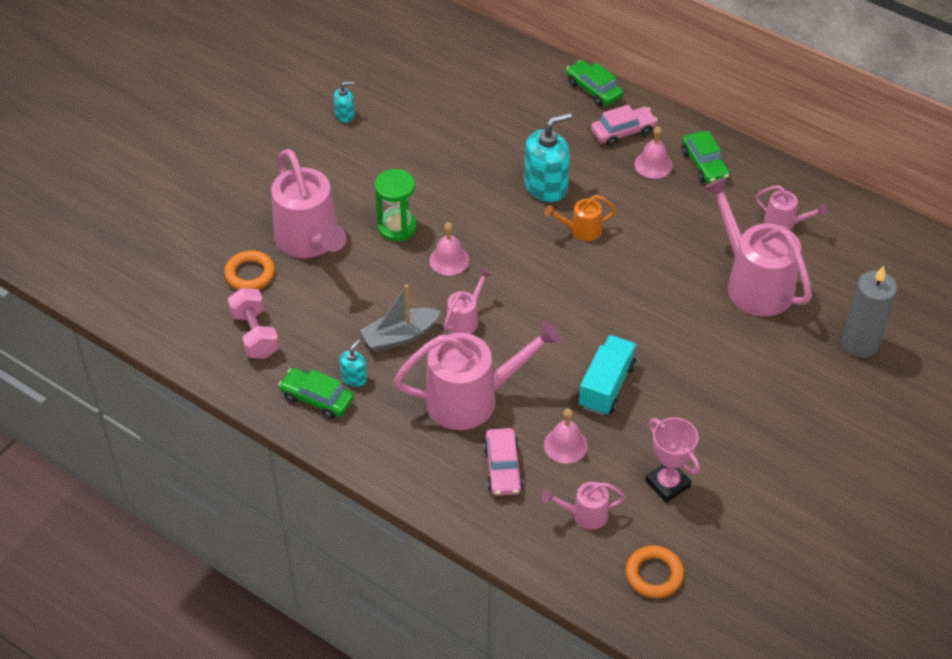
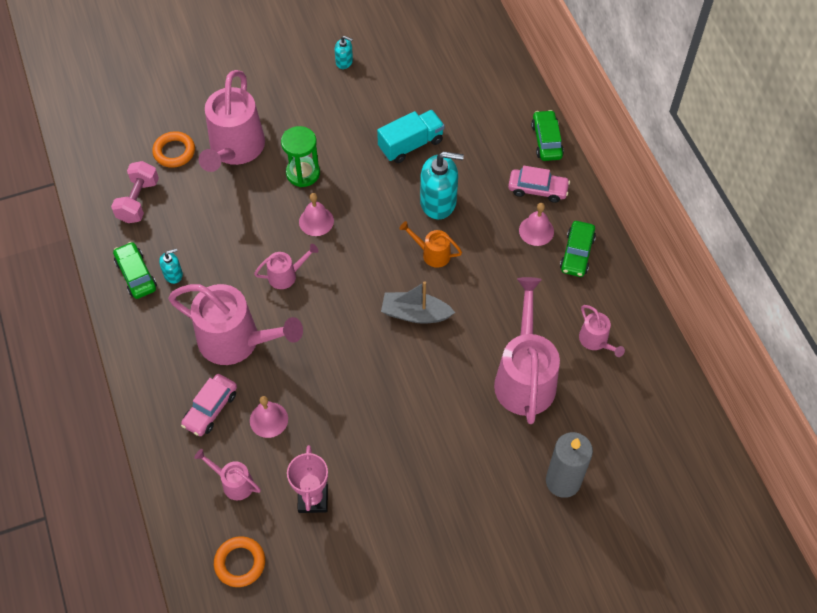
camera: 35 degrees right, 10 degrees up
(400, 336) = (230, 261): grey boat -> grey boat (415, 314)
(606, 386) = (339, 392): turquoise truck -> turquoise truck (411, 144)

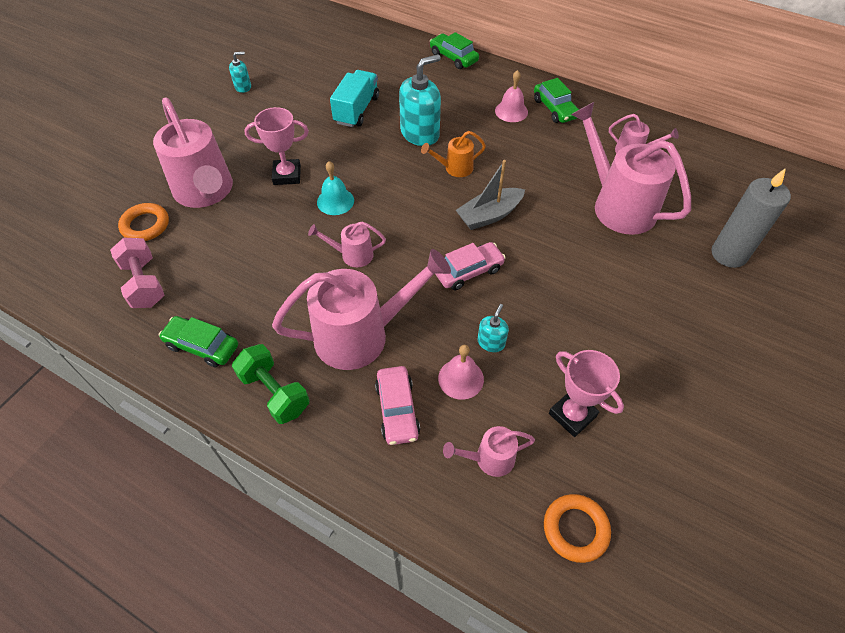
camera: 40 degrees left, 5 degrees down
(151, 340) = (275, 393): none -> green dumbbell
(173, 274) = (241, 321): turquoise soap dispenser -> turquoise soap dispenser (491, 342)
(286, 275) = (352, 255): pink watering can -> pink watering can turned 120 degrees counterclockwise
(303, 173) = (287, 175): green hourglass -> pink trophy
(316, 221) = (335, 201): pink bell -> turquoise bell
(537, 189) = (482, 87): pink car -> pink car (468, 271)

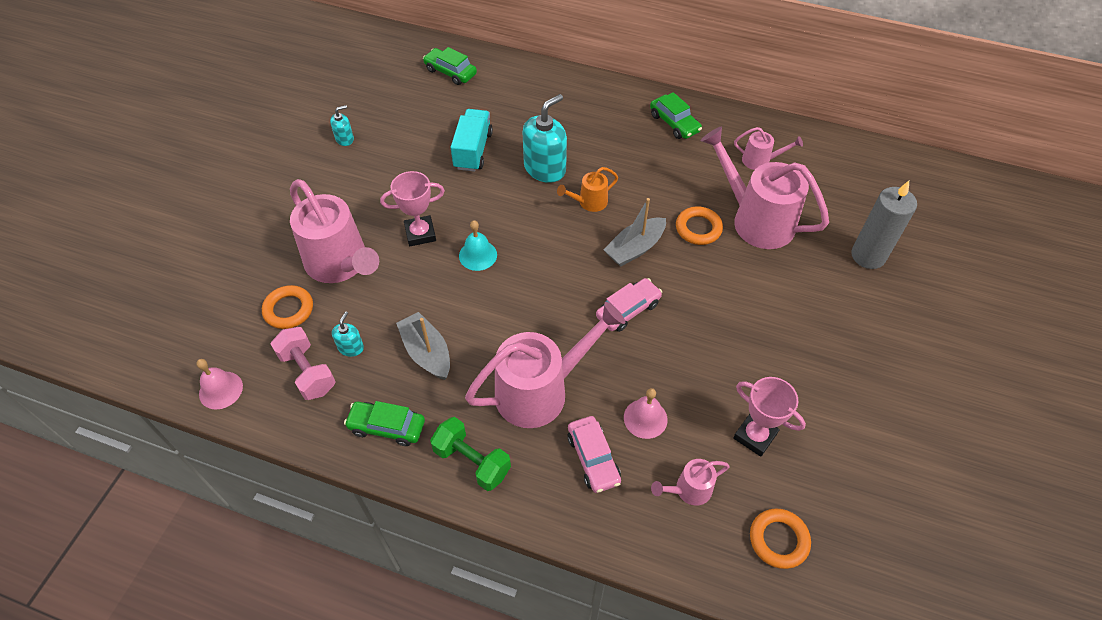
camera: 10 degrees left, 0 degrees up
(261, 282) = (427, 352): none -> grey boat
(352, 255) = (510, 310): pink watering can -> none
(453, 57) = (558, 77): green car -> green car (450, 72)
(491, 342) = (665, 378): turquoise soap dispenser -> turquoise soap dispenser (351, 347)
(511, 111) = (631, 131): pink bell -> pink bell (221, 390)
(557, 205) = (698, 228): none -> orange ring

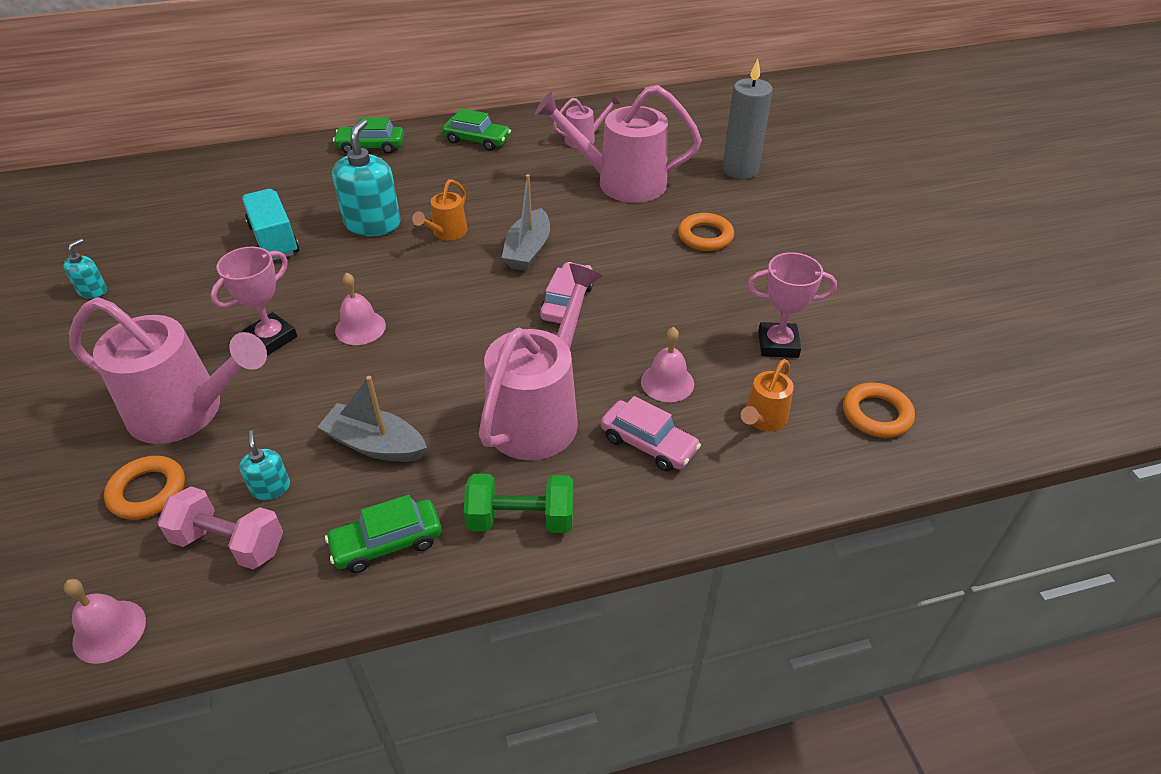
camera: 35 degrees left, 10 degrees down
(450, 72) = (187, 183): green car -> green car (371, 146)
(478, 255) = (360, 328): turquoise bell -> pink bell
(688, 490) = (763, 419): pink watering can -> orange watering can
(698, 228) = (575, 210): orange ring -> orange ring (705, 236)

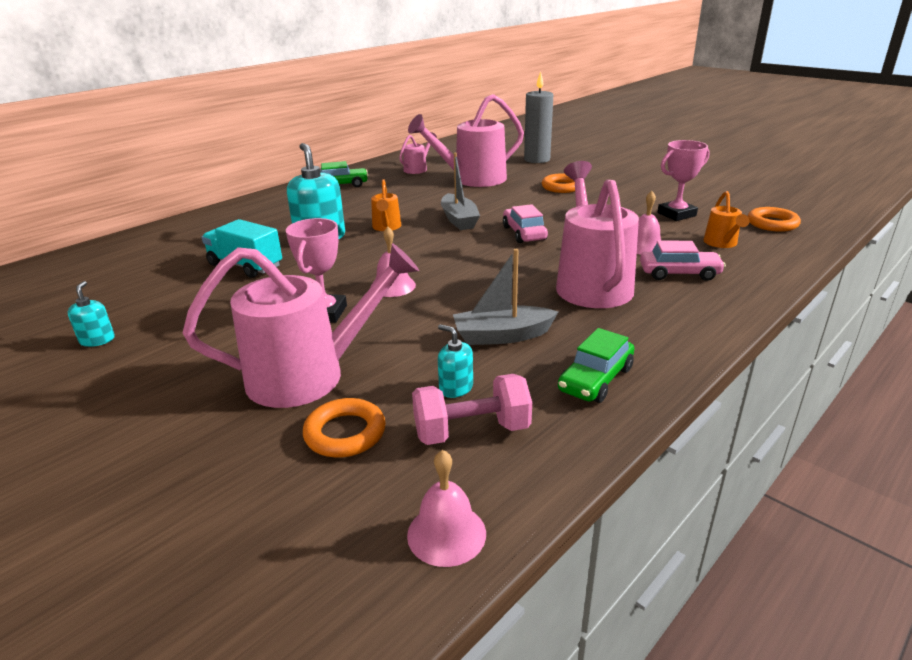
camera: 30 degrees left, 15 degrees down
(371, 146) = (259, 205): green car -> none
(521, 519) = (664, 332): green dumbbell -> none

